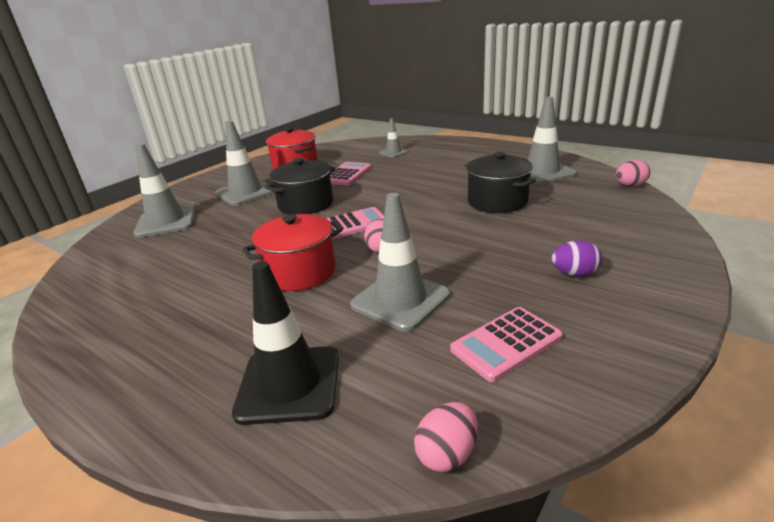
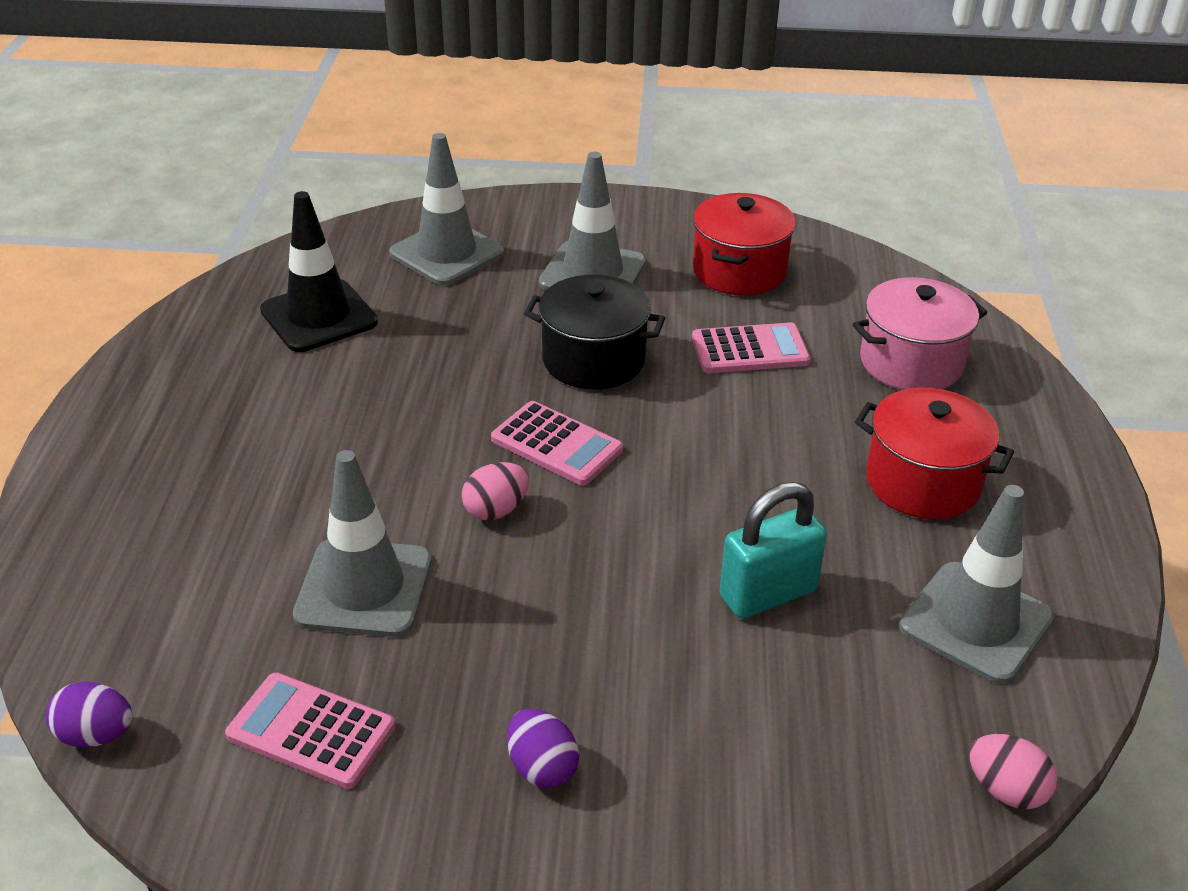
camera: 55 degrees right, 10 degrees up
(289, 384) = (154, 562): black traffic cone -> black traffic cone (319, 316)
(300, 272) = (384, 457): red pot -> red pot (922, 482)
(393, 152) = (911, 362): grey traffic cone -> pink pot
(447, 454) = (96, 735): pink egg -> purple egg
(497, 201) = (768, 594): black pot -> turquoise padlock

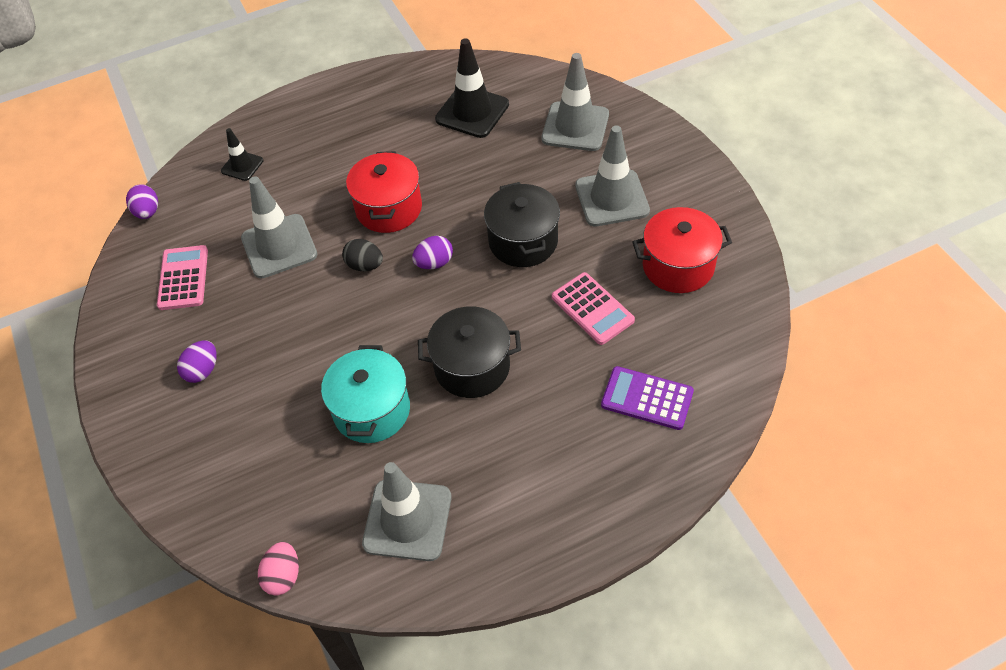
camera: 65 degrees right, 15 degrees up
(135, 574) = (242, 166): none -> black traffic cone
(496, 510) = (365, 265): pink egg -> black egg
(556, 444) = (434, 263): pink calculator -> purple egg
(763, 475) = (472, 367): none -> black pot
(768, 594) = (372, 410): turquoise padlock -> turquoise pot
(911, 362) = (647, 398): pink pot -> purple calculator
(922, 482) = (520, 449): red pot -> red pot (389, 208)

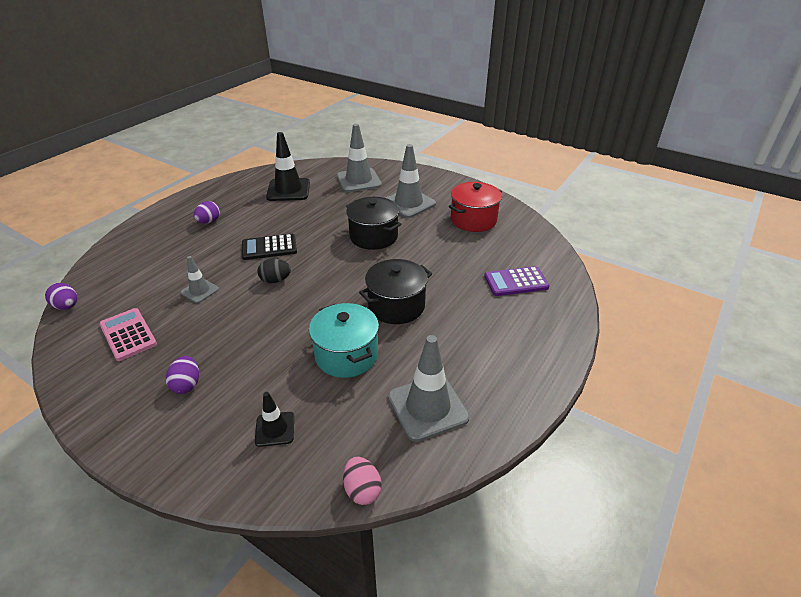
camera: 35 degrees left, 15 degrees down
(242, 166) = (136, 258): black traffic cone -> black traffic cone (275, 429)
(279, 246) = (200, 291): grey traffic cone -> grey traffic cone, size x0.55
(389, 208) = (269, 247): red pot -> black calculator
(434, 263) = (324, 264): purple egg -> purple egg (209, 222)
(592, 309) = (444, 253): pink calculator -> none

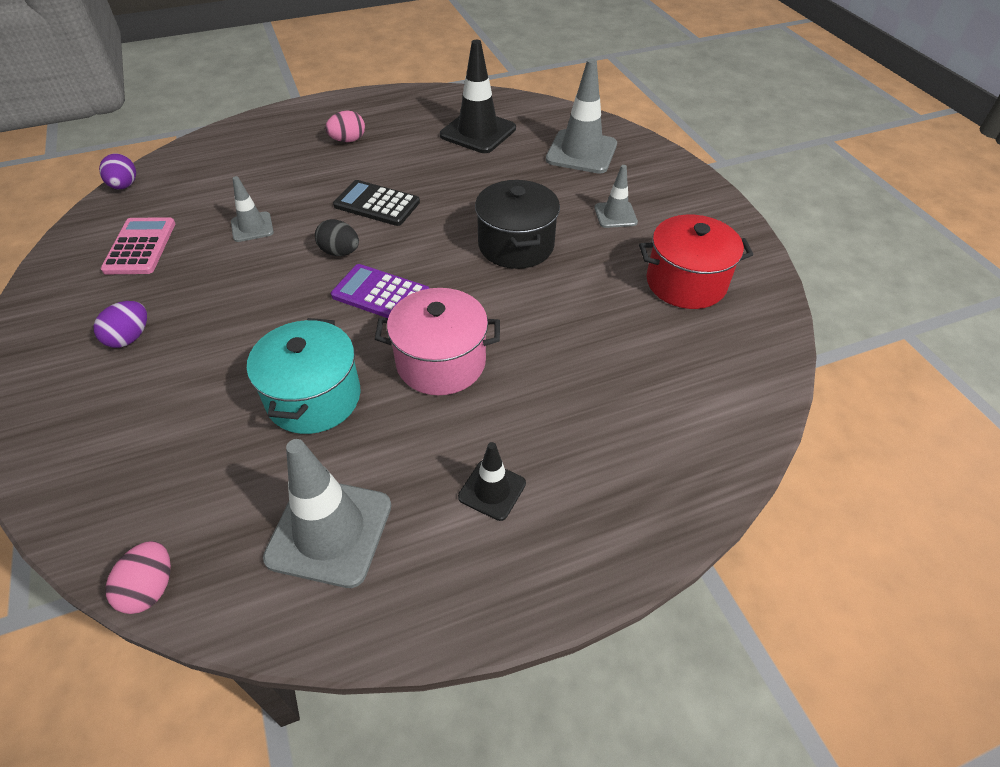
camera: 35 degrees right, 10 degrees up
(209, 222) = (348, 140): purple egg -> pink egg
(275, 429) = (150, 446): black traffic cone -> black traffic cone (492, 490)
(396, 306) = (441, 362): black pot -> pink pot
(408, 203) = (615, 215): grey traffic cone -> grey traffic cone, size x0.55
(516, 282) = (646, 415): purple calculator -> purple calculator (381, 294)

